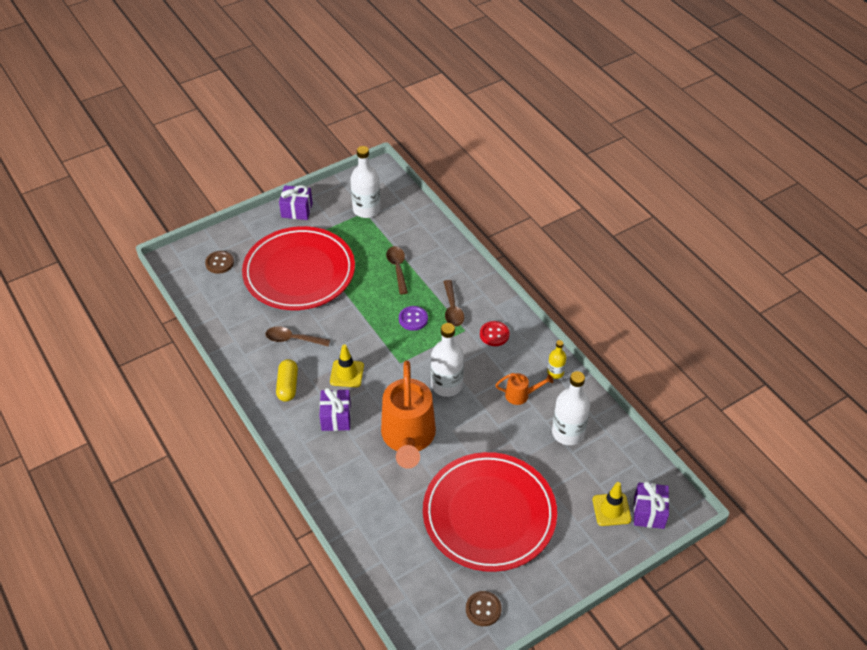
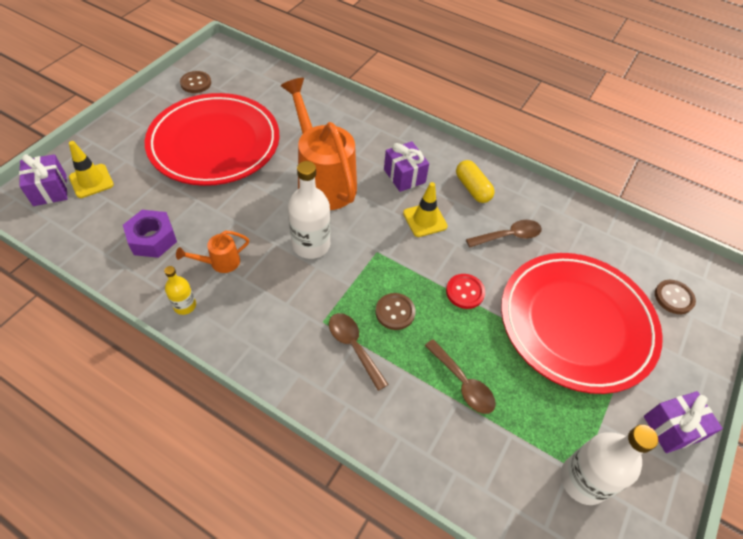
camera: 150 degrees right, 5 degrees up
(413, 319) = (395, 312): purple button -> brown button
(494, 334) = (282, 330): red button -> red button (465, 292)
(568, 432) = (152, 239): white bottle -> purple nut

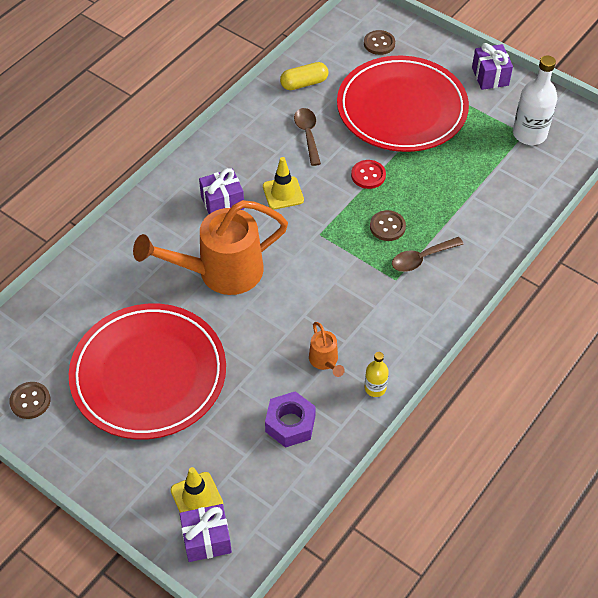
camera: 80 degrees left, 0 degrees up
(311, 245) = (307, 285): white bottle -> none
(463, 383) = (455, 189): brown spoon -> none
(472, 188) = (245, 151): yellow capsule -> yellow capsule (304, 83)

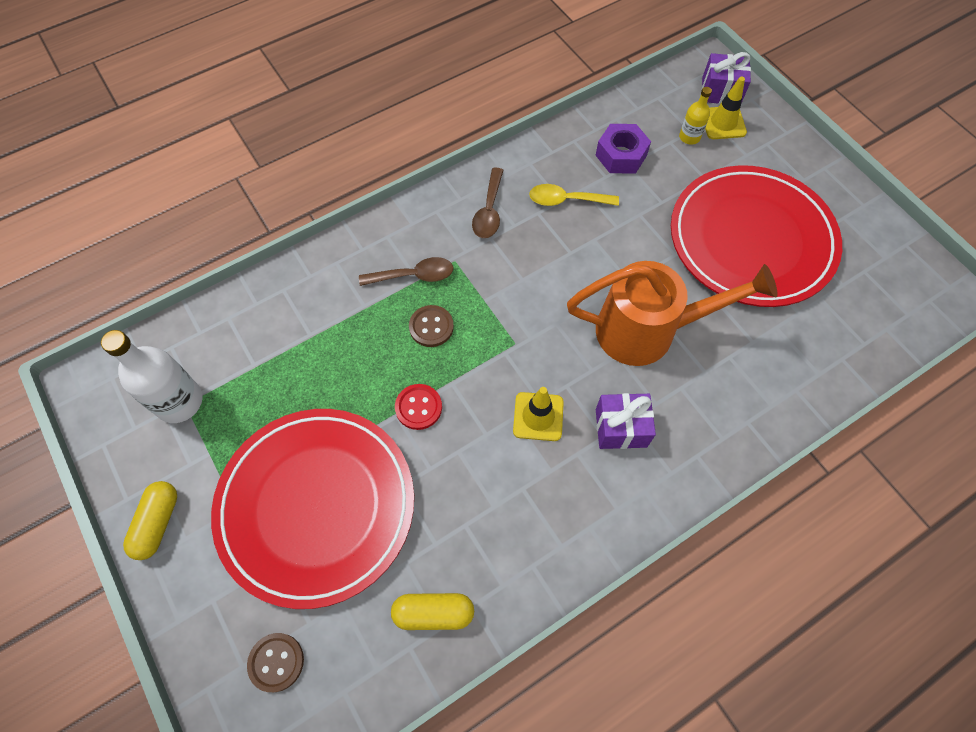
camera: 160 degrees left, 10 degrees up
(30, 401) = (879, 249): brown button -> none
(307, 134) = (469, 505): brown spoon -> brown spoon (489, 211)
(325, 361) = (566, 200): orange watering can -> yellow spoon
(375, 388) = (528, 162): yellow bottle -> yellow bottle (689, 137)
(490, 76) = (158, 523): purple gift -> yellow capsule

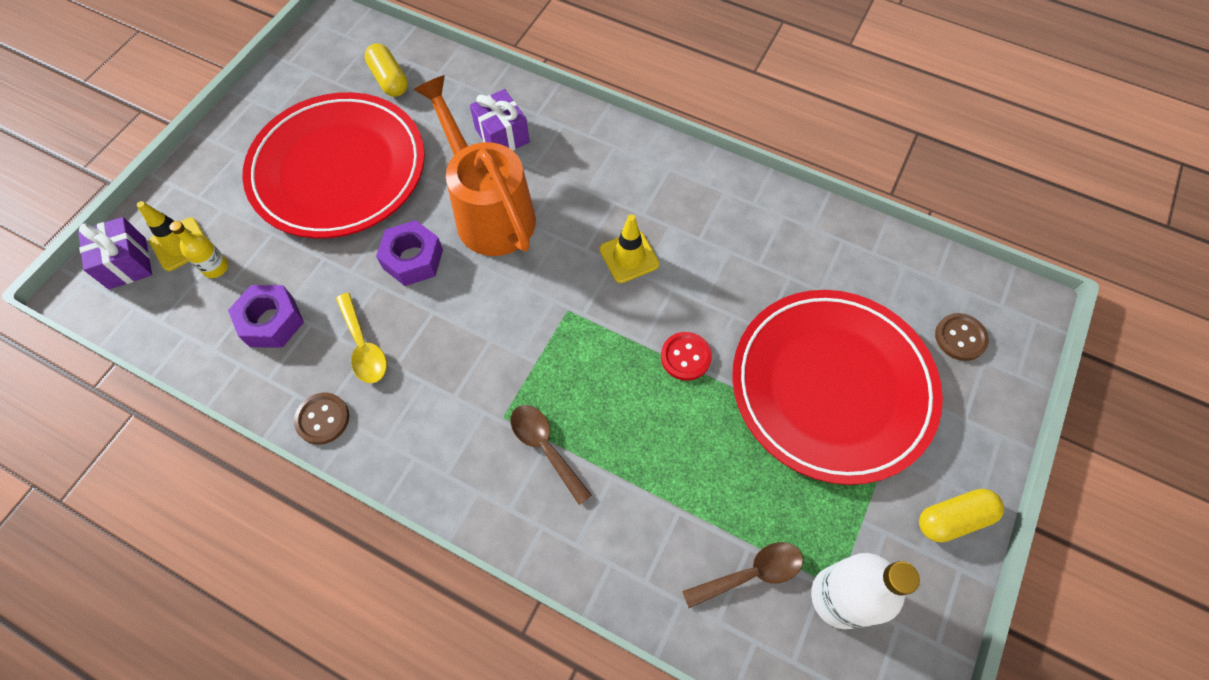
camera: 120 degrees left, 0 degrees up
(431, 327) = (596, 394): brown button -> brown button (322, 419)
(433, 613) = (838, 250): yellow capsule -> yellow capsule (389, 79)
(489, 211) = (417, 417): brown spoon -> brown spoon (751, 573)
(621, 428) = (599, 193): purple gift -> purple gift (502, 136)
(628, 258) = (413, 259): none -> purple nut

